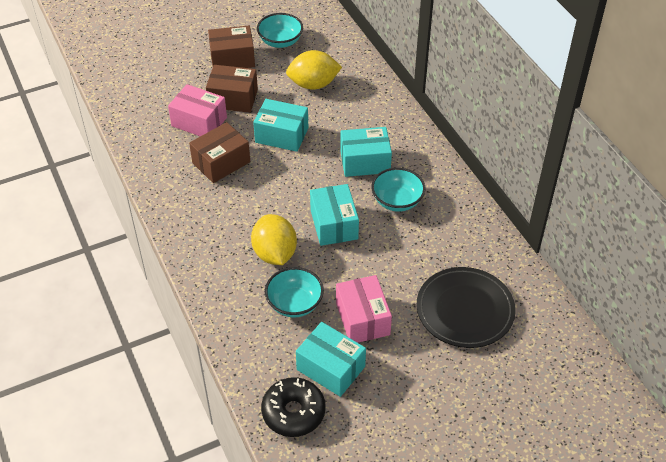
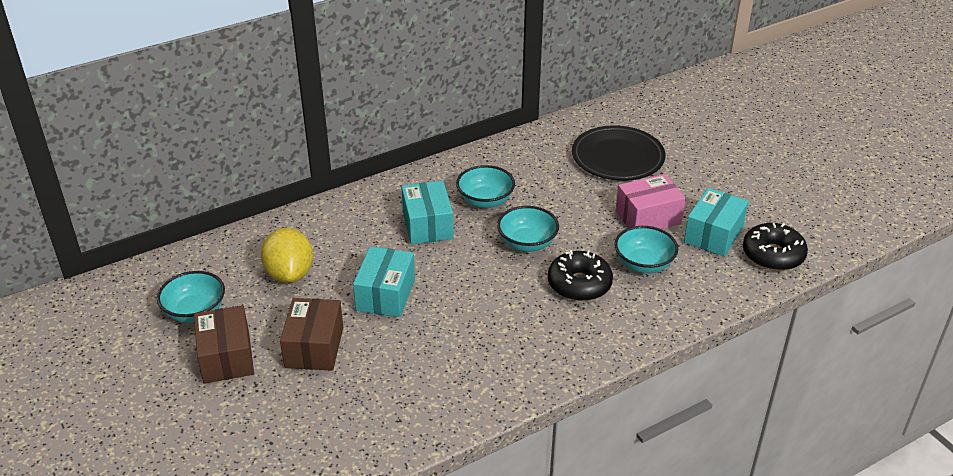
camera: 95 degrees left, 10 degrees down
(199, 122) = (361, 376): pink box -> none
(221, 162) = (439, 345): brown box -> none
(274, 253) = (579, 284): yellow lemon -> black donut
(334, 224) = (527, 243): turquoise box -> turquoise bowl

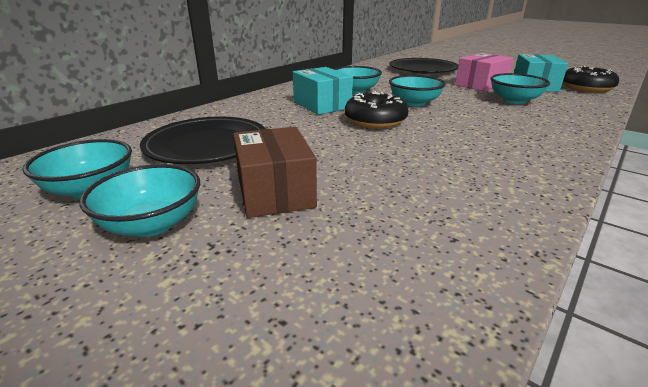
camera: 20 degrees left, 10 degrees down
(227, 357) = (152, 224): brown box -> turquoise bowl
(290, 274) = (207, 145): yellow lemon -> black plate
(385, 295) = (323, 143): turquoise box -> none
(579, 284) = (485, 114): black donut -> black donut (375, 121)

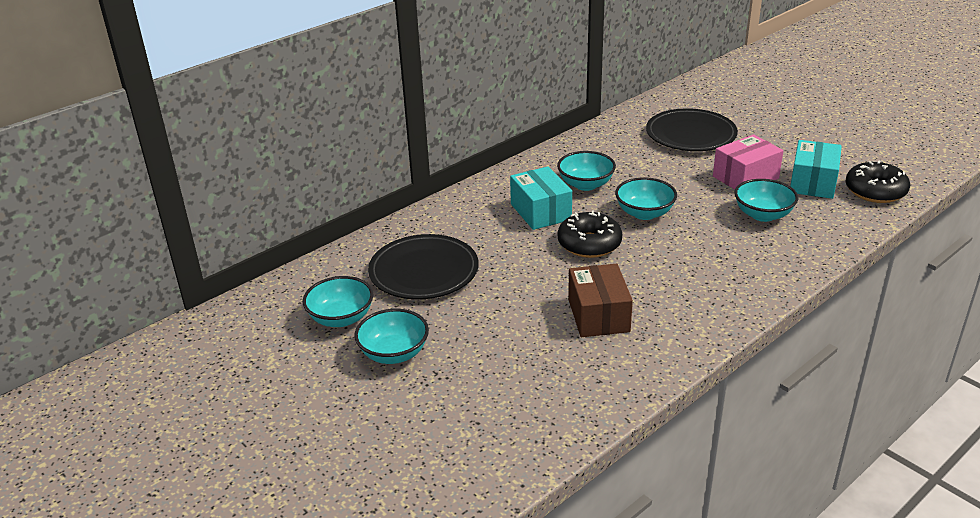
camera: 10 degrees right, 5 degrees up
(275, 192) = (480, 330): brown box -> brown box (598, 315)

